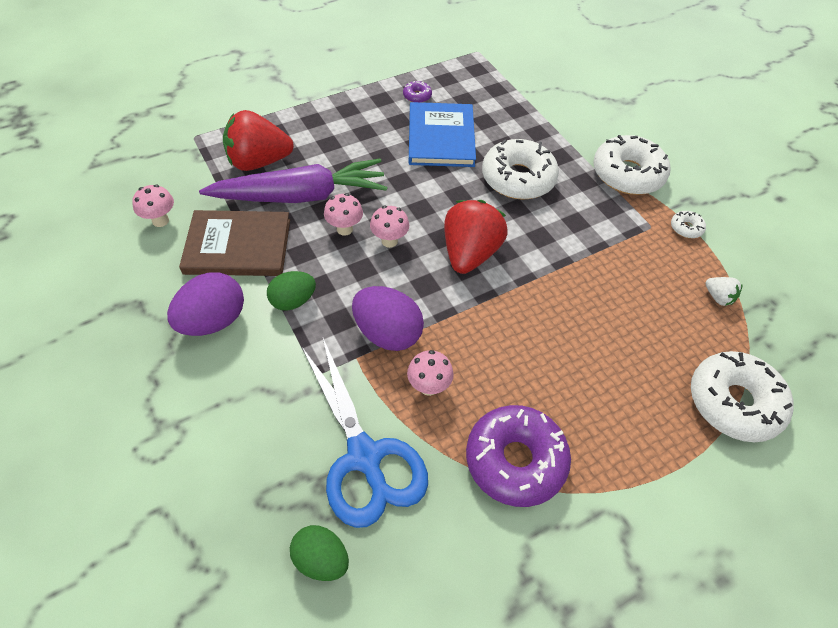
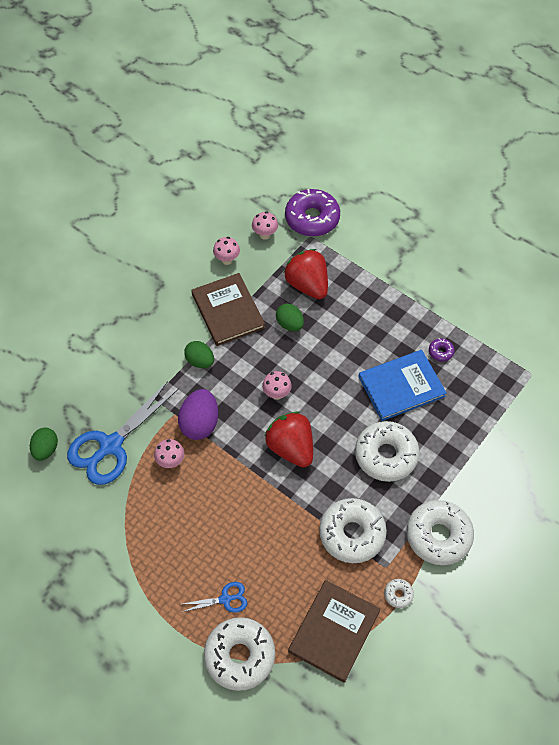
camera: 70 degrees right, 5 degrees up
(213, 321) = (166, 327): purple egg -> none
(301, 196) = (289, 324): purple carrot -> green egg
(344, 229) = (273, 363): pink mushroom -> pink mushroom (265, 235)
(470, 253) = (291, 448): red strawberry -> red strawberry turned 120 degrees counterclockwise
(515, 460) = (140, 527): purple donut -> purple donut (312, 218)
(602, 239) = (352, 534): none -> white donut
(653, 392) = (225, 599): none -> blue scissors
(718, 297) = (334, 631): white strawberry -> brown book

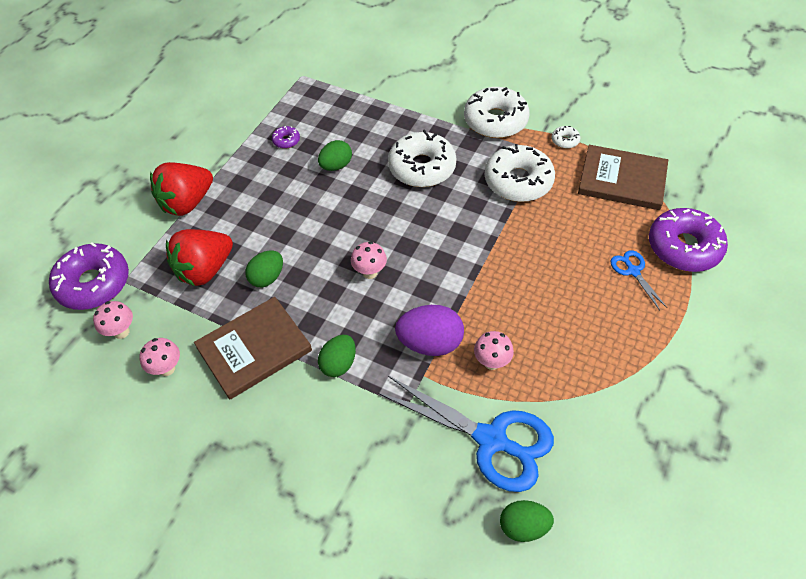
camera: 100 degrees left, 5 degrees down
(240, 656) = (684, 247): white donut -> purple donut
(291, 448) = (436, 247): red strawberry -> red strawberry (187, 203)
(401, 386) = (336, 166): blue book -> green egg

